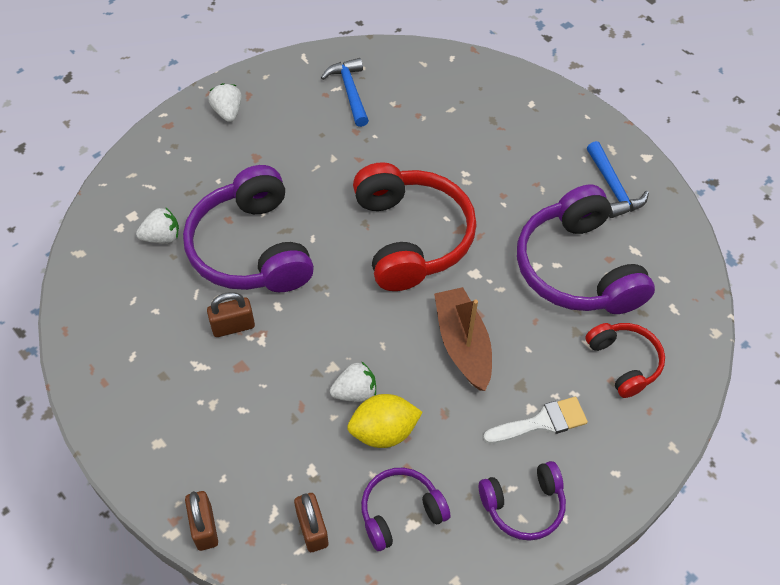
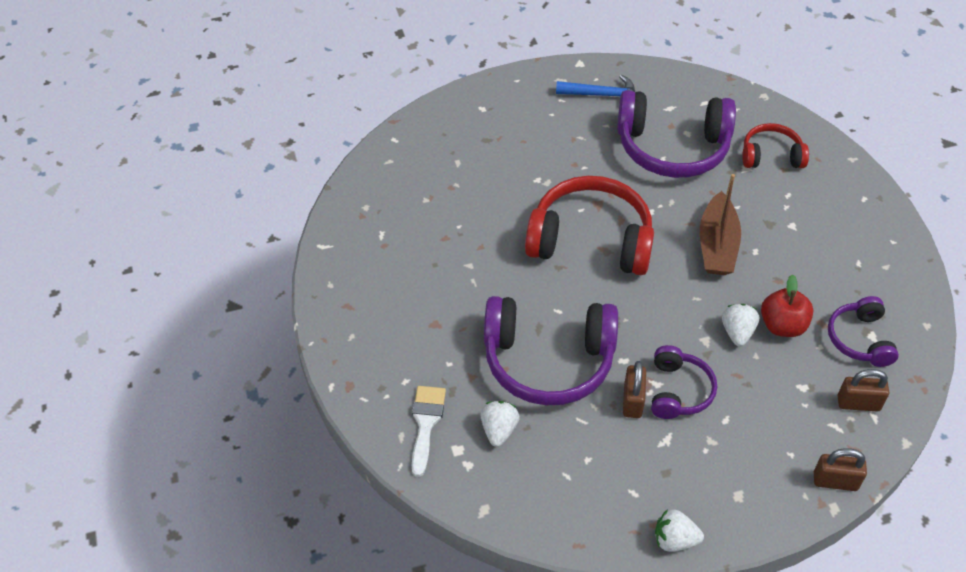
camera: 65 degrees left, 5 degrees down
(228, 112) = (361, 329): white strawberry -> white strawberry (674, 540)
(350, 91) = (392, 225): blue hammer -> none
(383, 431) = (782, 325): yellow lemon -> red apple
(462, 344) = (717, 245): brown boat -> brown boat turned 90 degrees counterclockwise
(523, 505) = (875, 261): purple headphones -> purple headphones (678, 391)
(541, 422) = (807, 223): white brush -> white brush (426, 423)

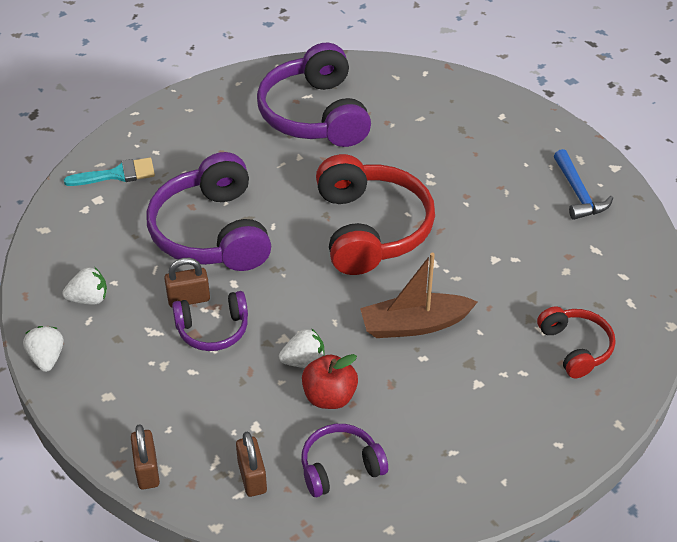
camera: 70 degrees right, 5 degrees down
(426, 423) = (117, 174): white brush -> turquoise brush
(499, 430) = (125, 219): white strawberry -> white strawberry (89, 299)
(672, 147) = (535, 263): purple headphones -> purple headphones (315, 114)

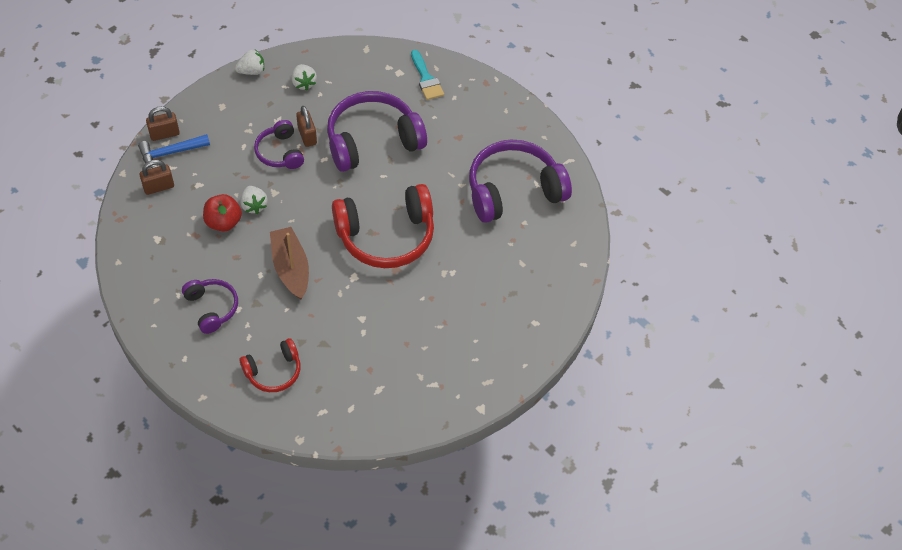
camera: 80 degrees right, 10 degrees up
(340, 467) = (166, 232): purple headphones -> purple headphones (212, 308)
(578, 193) = (444, 378): blue hammer -> blue hammer (170, 153)

